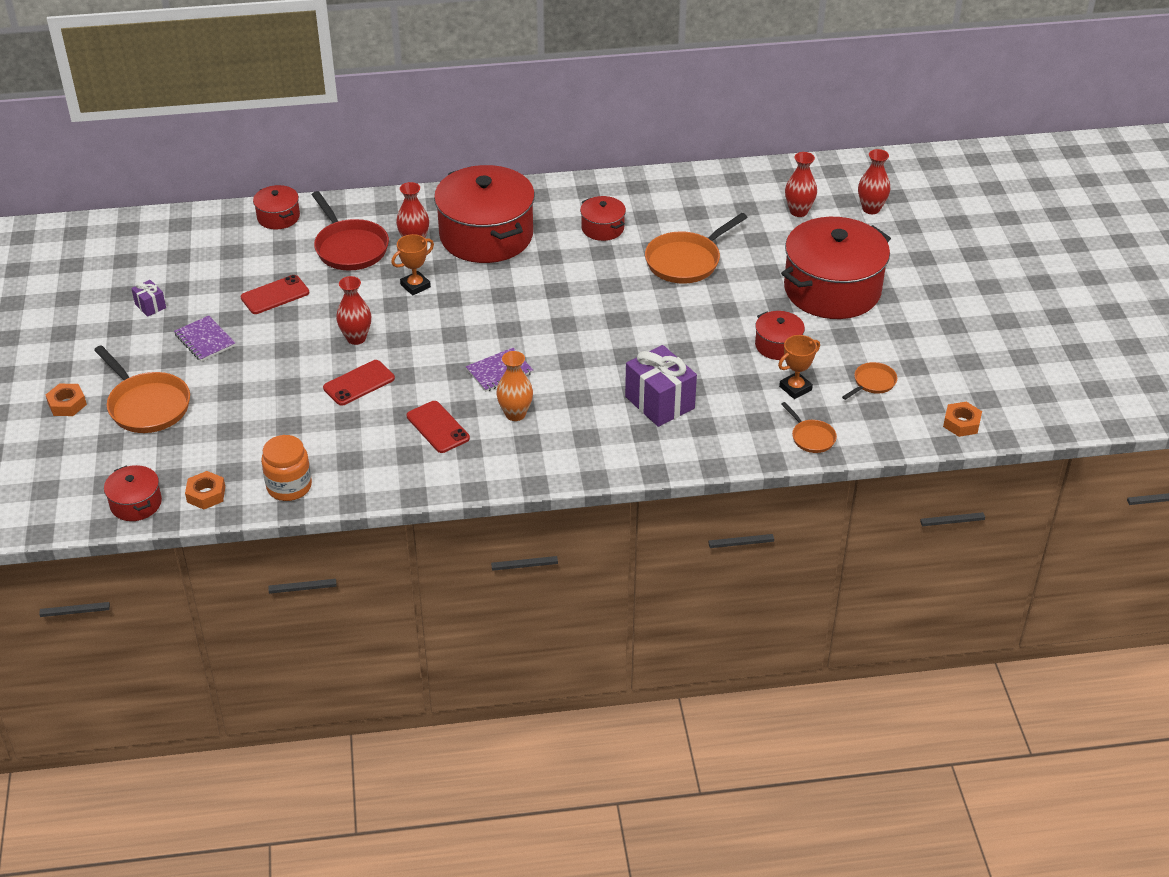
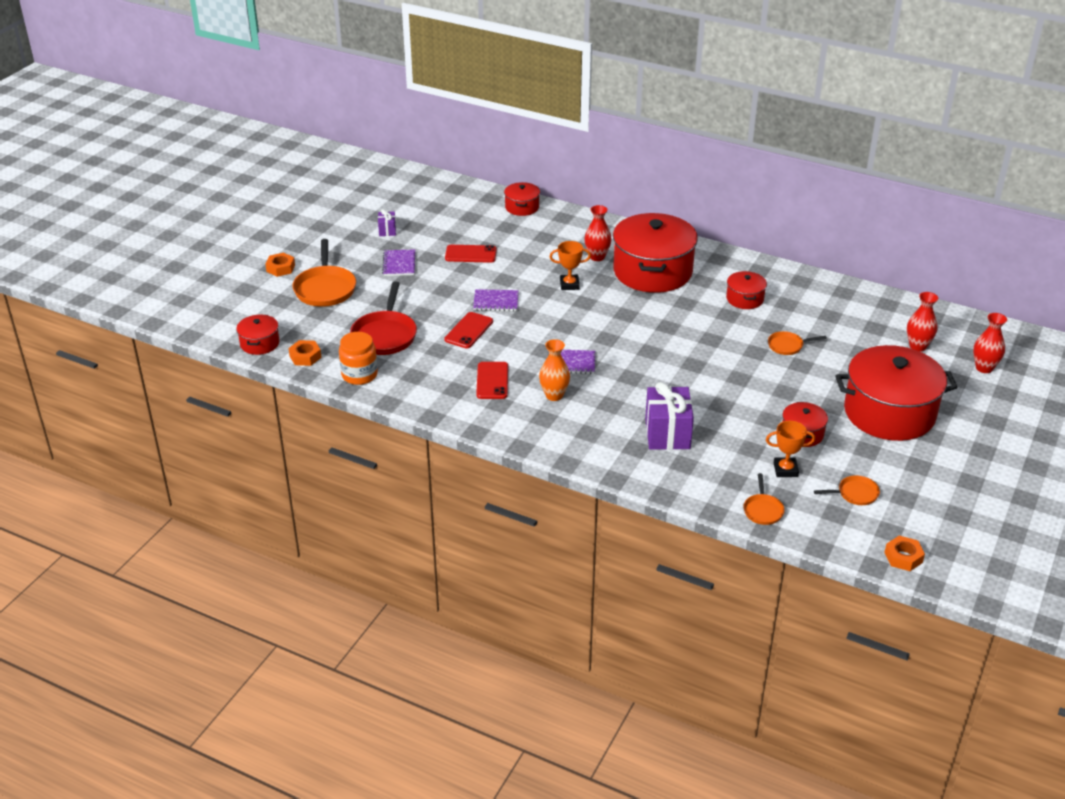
camera: 35 degrees right, 5 degrees down
(350, 248) = (549, 244): red pan -> red pan (385, 335)
(356, 338) = (496, 302): red vase -> purple notebook
(359, 383) = (469, 330): red phone -> red phone turned 60 degrees counterclockwise
(686, 261) = (787, 346): orange pan -> orange pan, size x0.53

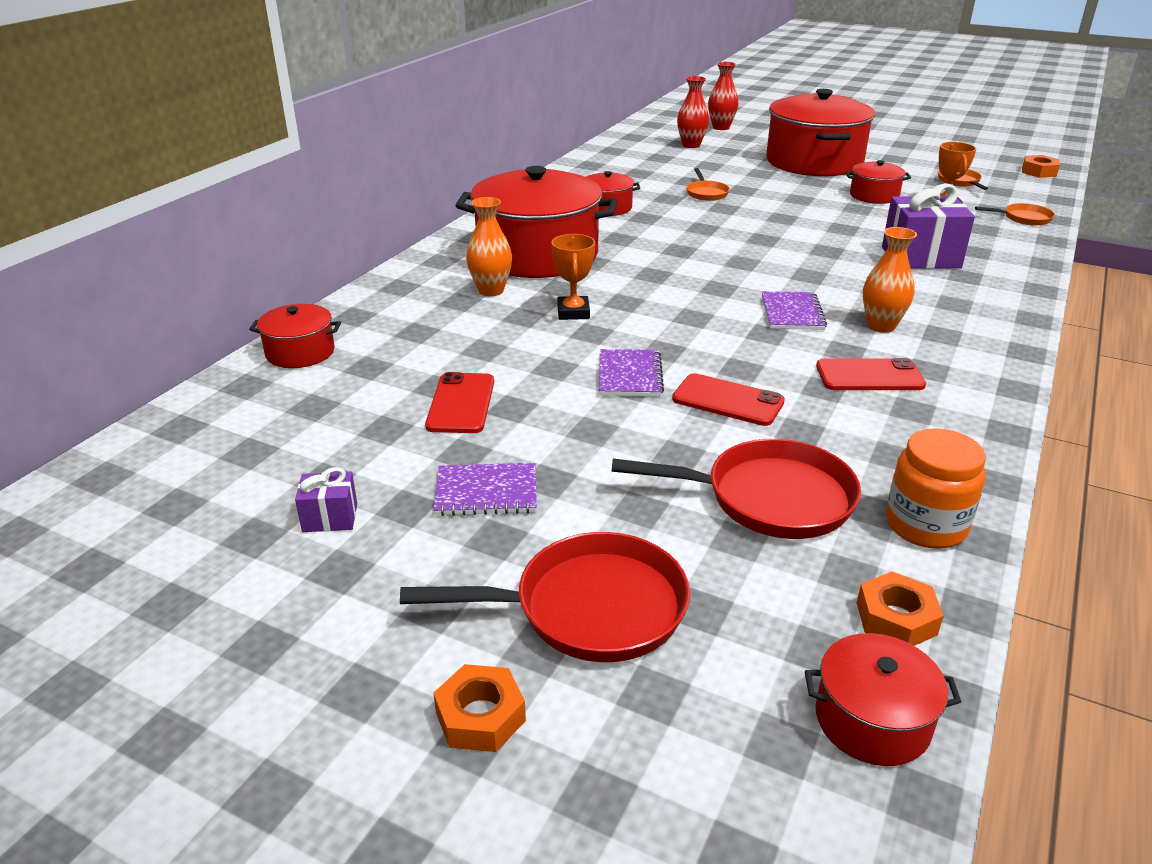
camera: 90 degrees left, 5 degrees down
(325, 288) = (589, 608): orange pan -> red pan
(597, 257) = (491, 291): red vase -> orange vase

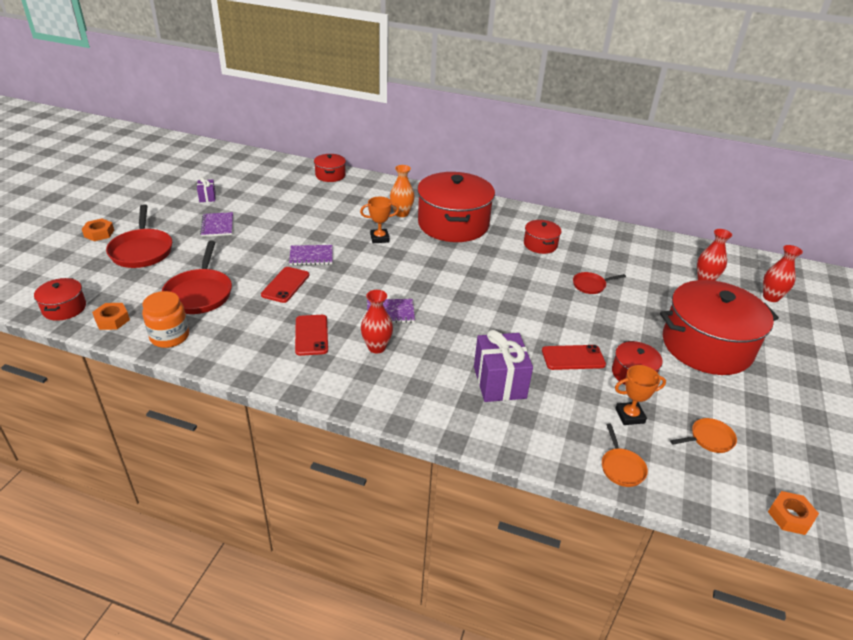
camera: 80 degrees right, 5 degrees up
(461, 403) = (285, 215): red phone -> red phone (573, 358)
(706, 193) = (591, 285): orange pan -> red pan
(881, 326) = (376, 347): orange vase -> red vase

